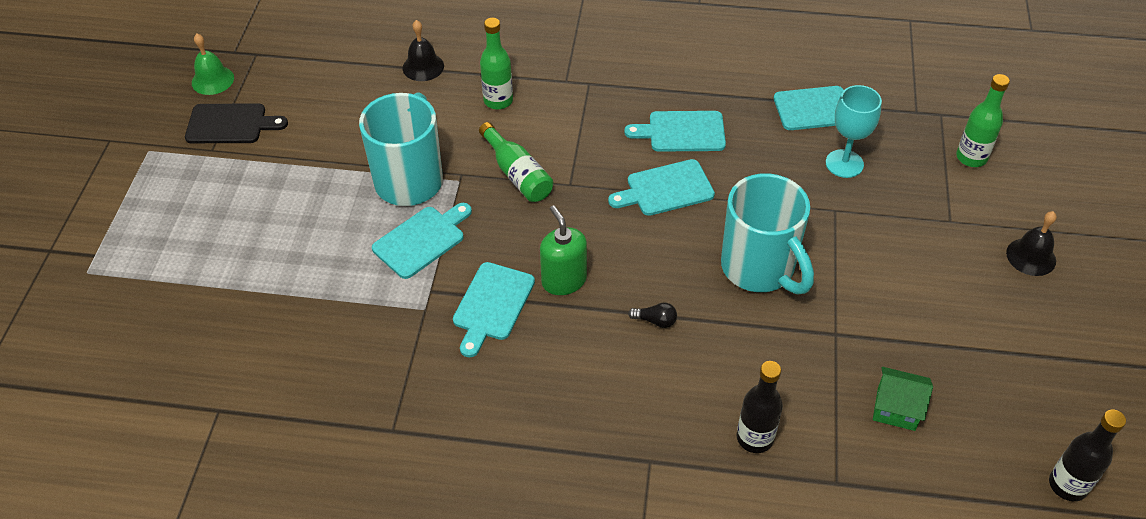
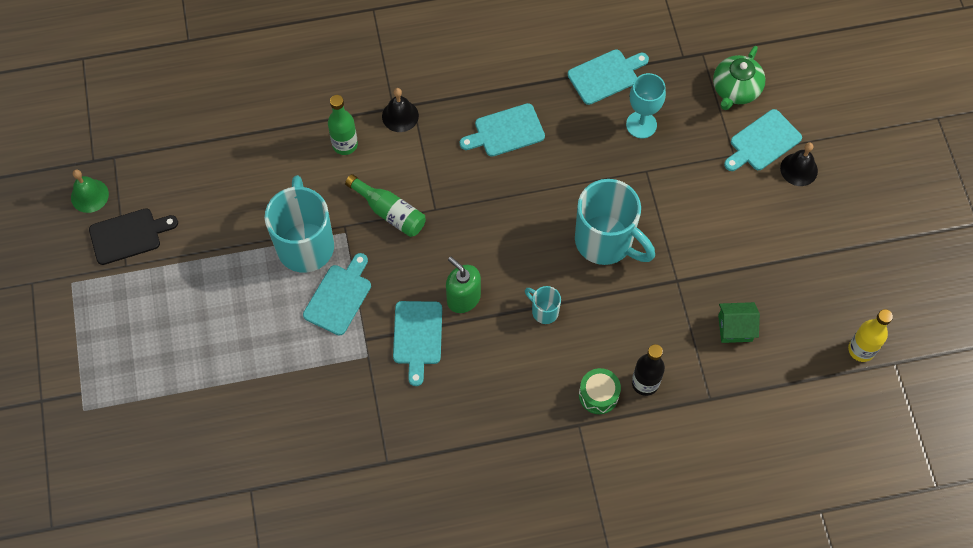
camera: 20 degrees left, 15 degrees up
(423, 67) = (266, 128): black bell -> black bell (400, 116)
(655, 321) = (544, 311): black light bulb -> turquoise mug
(665, 189) = (511, 191): turquoise cutting board -> turquoise cutting board (762, 142)
(688, 434) = (598, 395): none -> green drum
(971, 157) = (735, 90): green bottle -> green teapot
(1067, 485) = (861, 350): black bottle -> yellow bottle

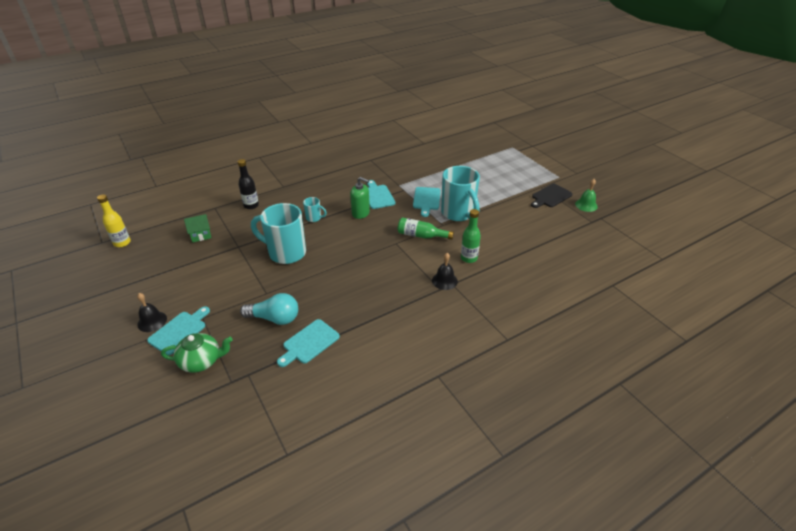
camera: 160 degrees right, 25 degrees down
(505, 131) = (370, 290): turquoise cutting board -> none
(598, 395) = (275, 197): green drum -> none
(641, 125) = (274, 318): turquoise goblet -> turquoise light bulb
(735, 90) = (201, 361): green teapot -> green teapot turned 75 degrees clockwise

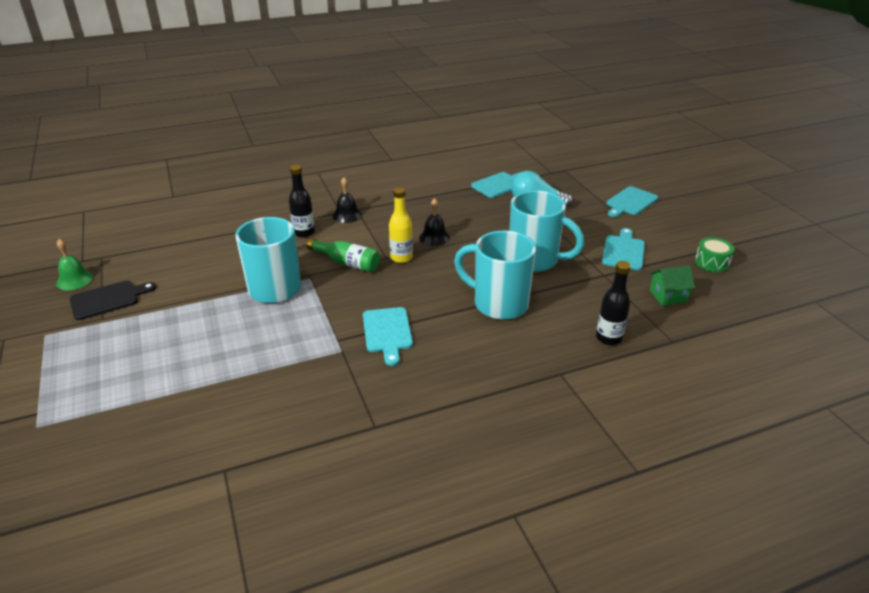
camera: 170 degrees left, 5 degrees down
(122, 243) = (780, 296): yellow bottle -> yellow bottle (401, 258)
(150, 266) = (711, 263): none -> green drum
(152, 321) = (665, 211): black bell -> black bell (434, 237)
(201, 361) = (596, 182): green teapot -> none
(314, 218) = (498, 304): turquoise mug -> turquoise mug, size x2.21
(361, 213) = (424, 304): green soap dispenser -> none
(426, 200) = (309, 315): turquoise cutting board -> turquoise cutting board (623, 251)
(469, 258) = (304, 232): green bottle -> black bottle

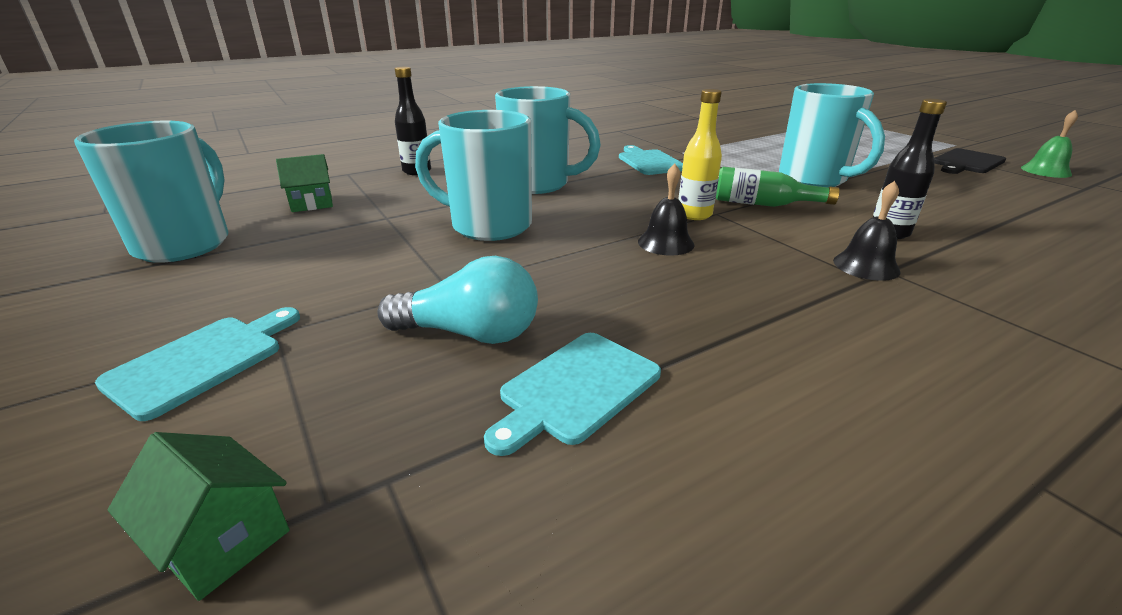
camera: 170 degrees right, 5 degrees down
(584, 167) = (222, 539): none -> green house
(623, 251) = (328, 248): turquoise cutting board -> none
(711, 263) = (185, 243): green drum -> turquoise mug

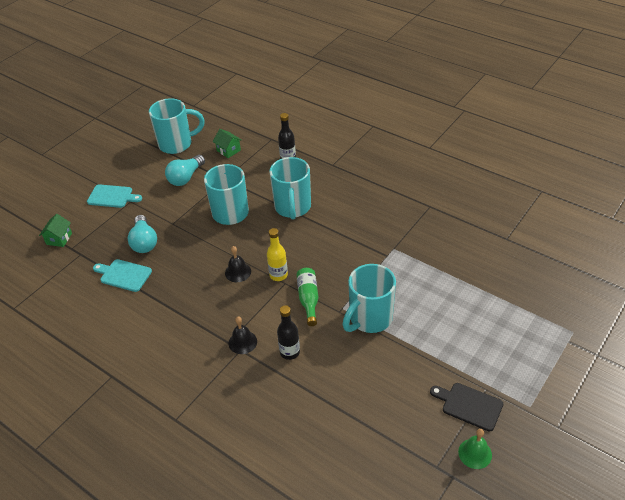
camera: 70 degrees right, 15 degrees up
(316, 250) = (186, 177): none -> turquoise light bulb
(649, 162) = (361, 239): turquoise cutting board -> none

